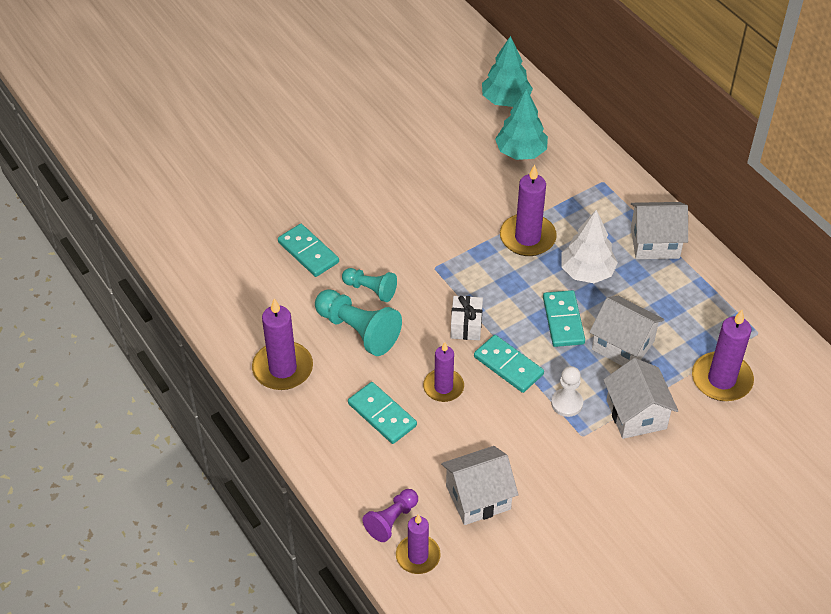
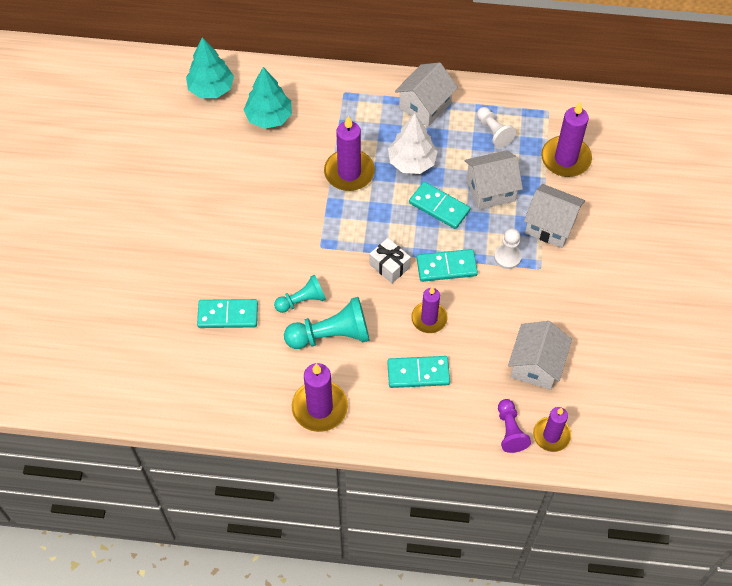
camera: 50 degrees left, 10 degrees up
(686, 308) = (493, 132): none -> white pawn

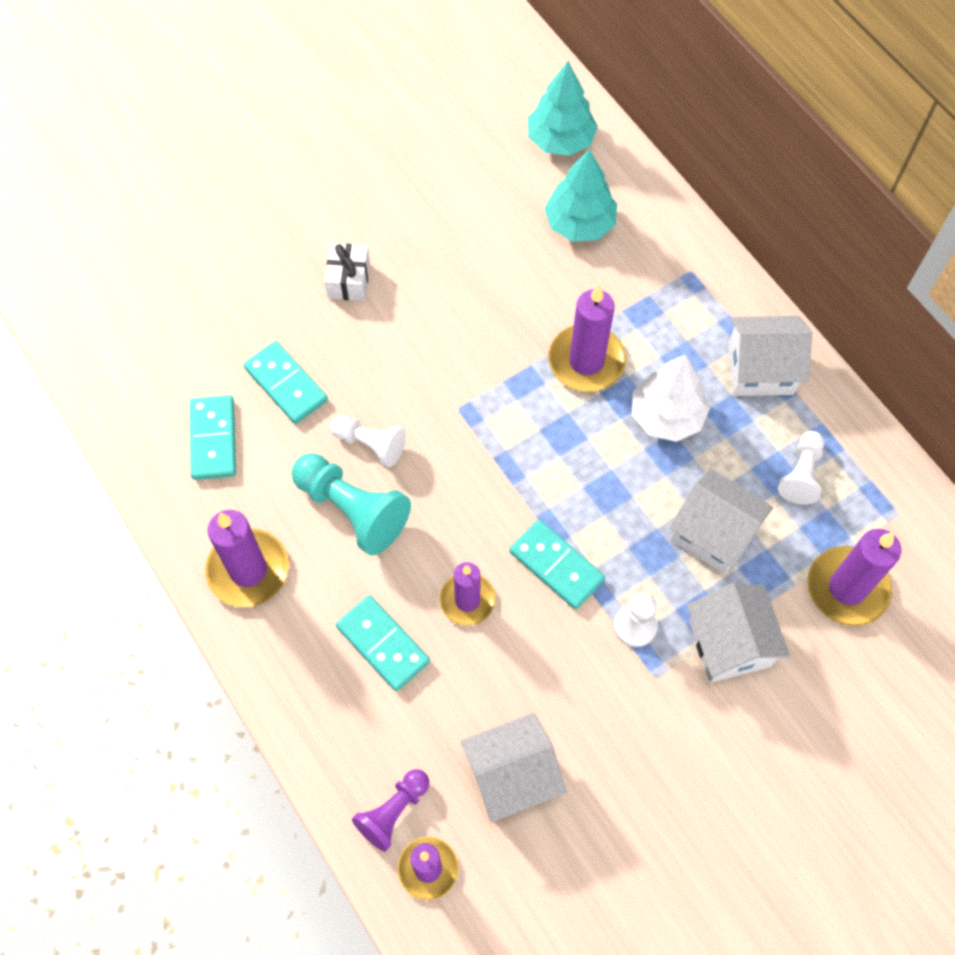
camera: 50 degrees right, 5 degrees up
(302, 300) = (370, 444): turquoise pawn -> white pawn
(389, 266) = (500, 501): white gift -> white gift (349, 280)
(439, 207) = (632, 494): turquoise domino -> turquoise domino (213, 439)

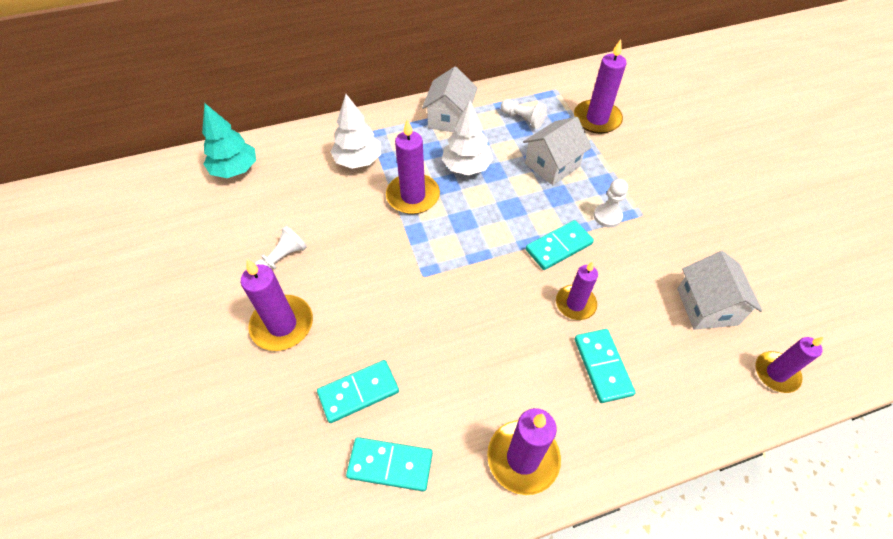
camera: 75 degrees left, 10 degrees down
(349, 280) = (282, 325): white gift -> purple candle
(352, 510) = (487, 365): turquoise pawn -> none
(370, 444) = (434, 340): white pawn -> white pawn (282, 259)
(383, 644) = (602, 366): turquoise domino -> turquoise domino turned 75 degrees counterclockwise
(393, 812) = (735, 387): purple pawn -> none
(579, 224) = (307, 175): turquoise tree -> none
(628, 275) = (358, 160): none -> white tree
(729, 643) = (624, 175): white house -> none

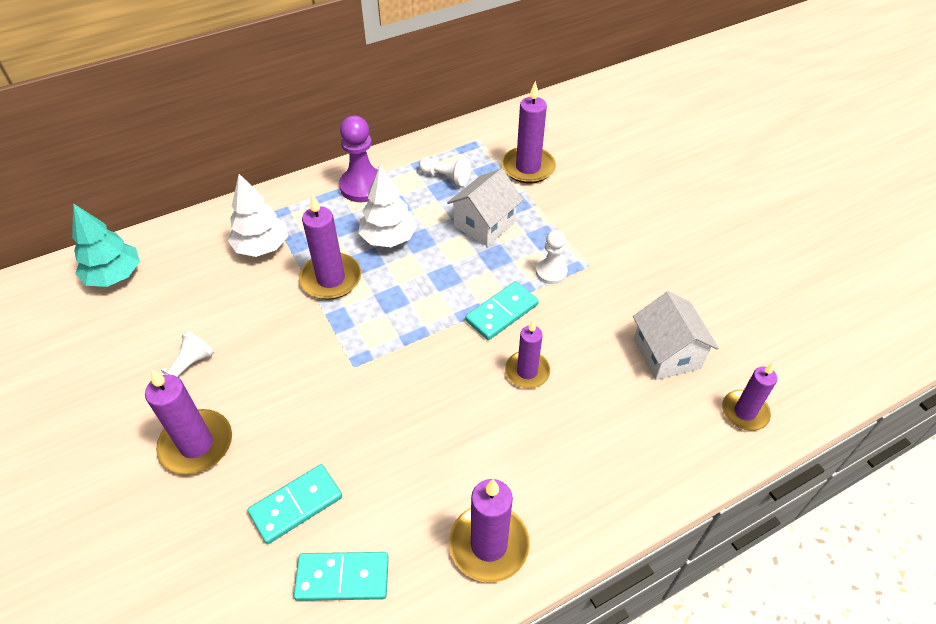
camera: 10 degrees left, 5 degrees down
(450, 118) = (362, 186): white house -> purple pawn
(602, 366) = (563, 434): turquoise domino -> none

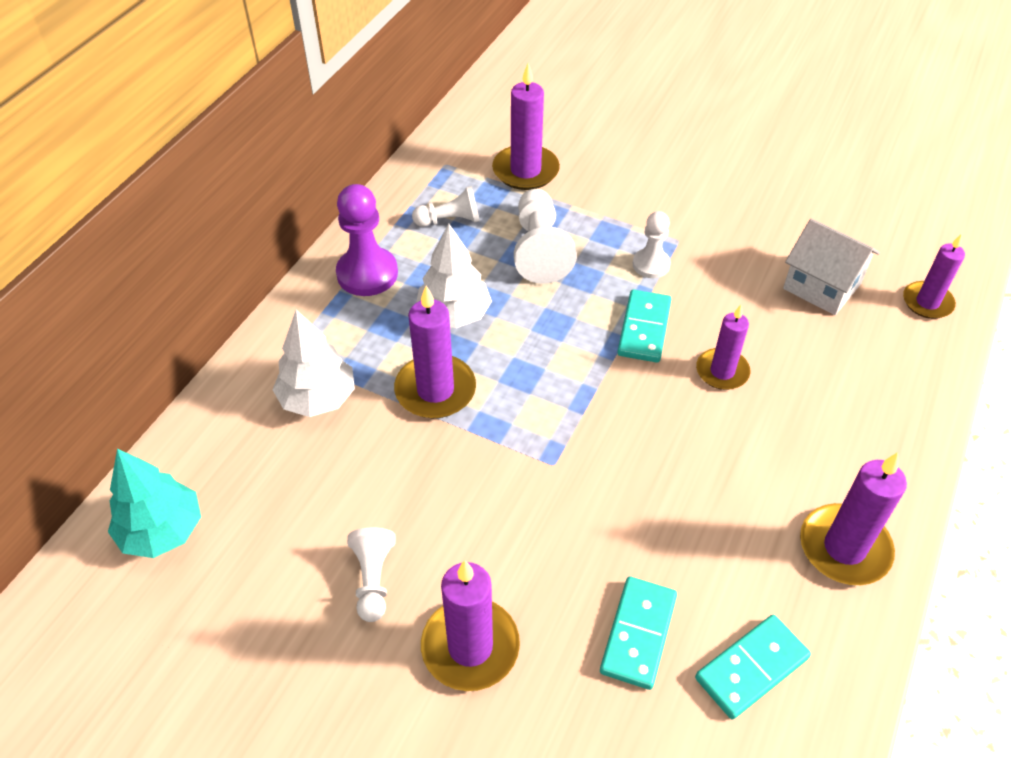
camera: 35 degrees left, 0 degrees up
(484, 224) = (539, 250): white house -> white pawn

